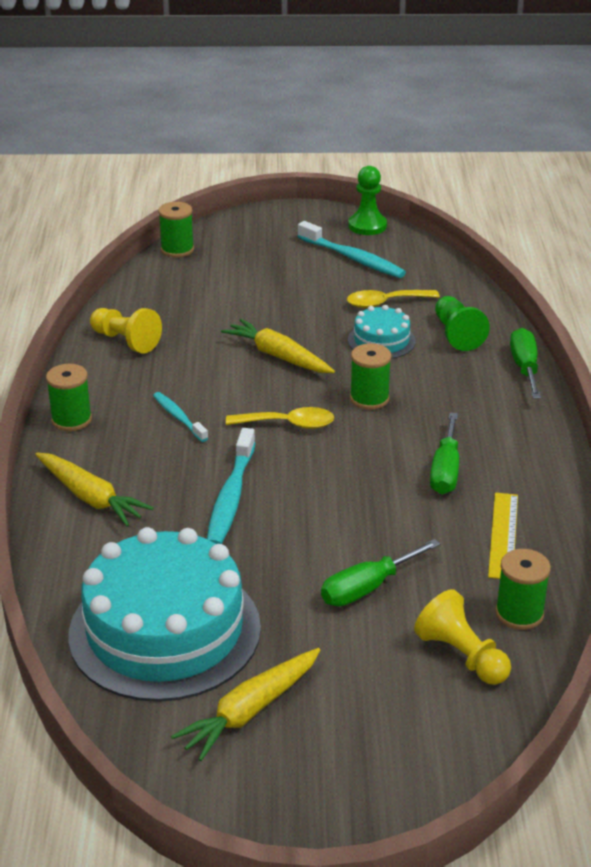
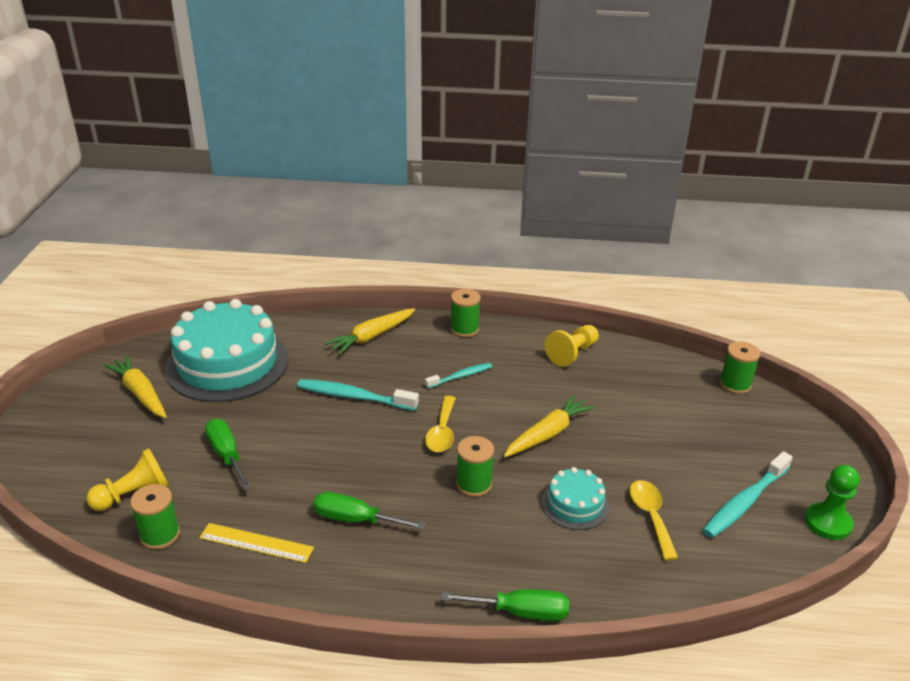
camera: 95 degrees right, 0 degrees up
(456, 334) = (589, 565): green pawn -> none

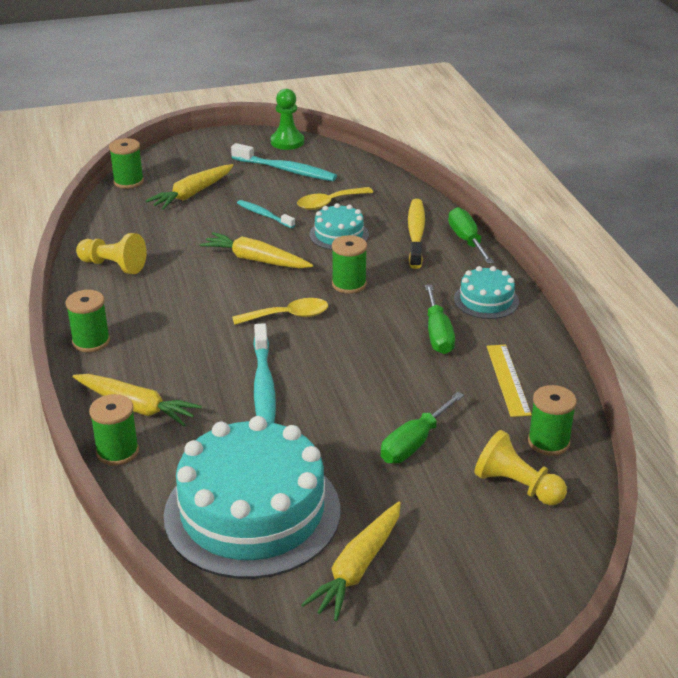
camera: 110 degrees left, 0 degrees up
(330, 323) = (117, 451): none -> green spool
(389, 579) = (486, 300): none -> turquoise cake
(460, 376) = (188, 324): turquoise toothbrush -> turquoise toothbrush (264, 215)
(554, 570) = (416, 234): none -> yellow toothbrush
(698, 420) = (192, 194): none -> yellow carrot

